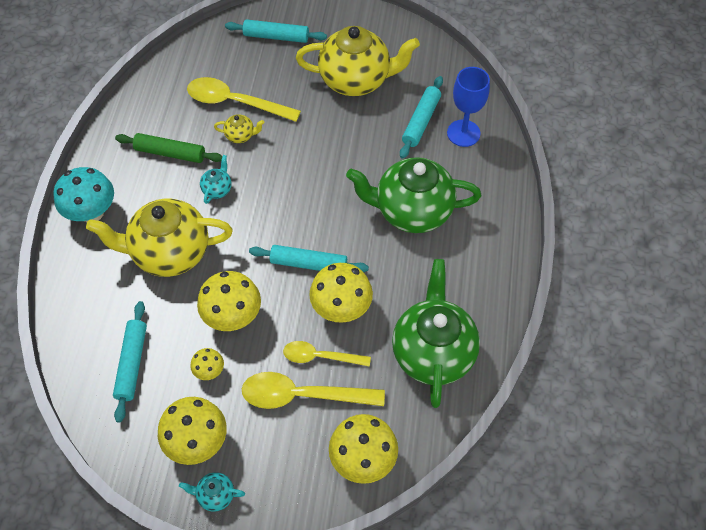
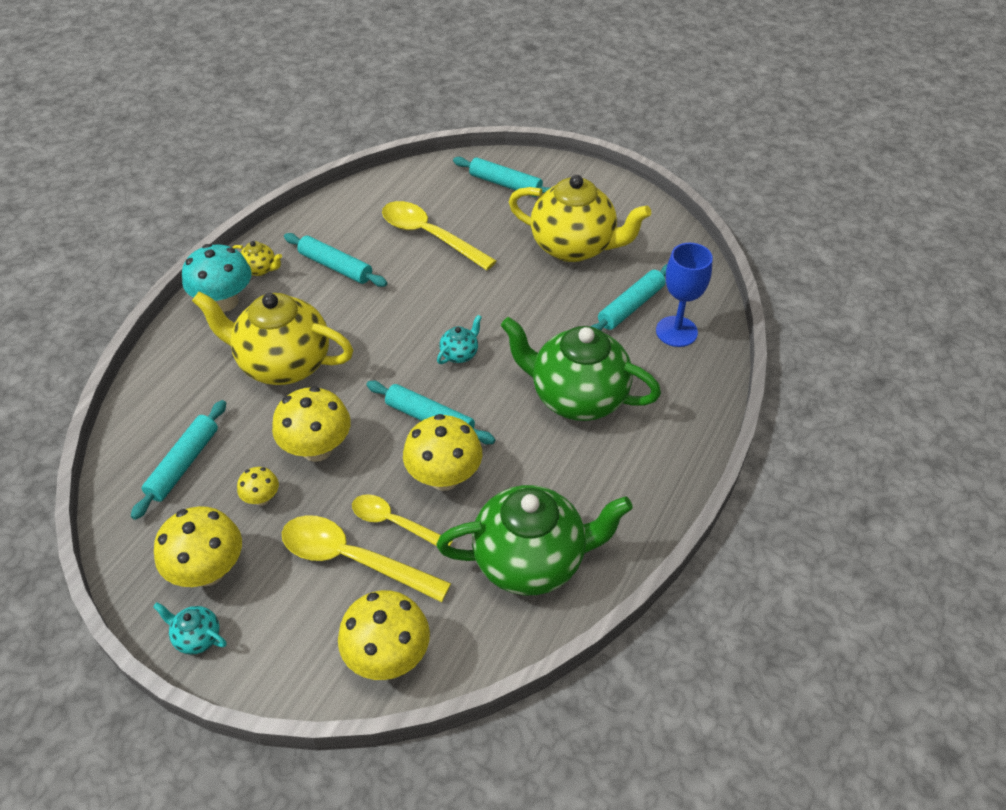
camera: 20 degrees right, 10 degrees down
(170, 153) = (335, 267): green rolling pin -> turquoise rolling pin
(217, 189) = (367, 315): turquoise teapot -> turquoise teapot (460, 354)
(240, 136) = (419, 269): yellow teapot -> yellow teapot (260, 269)
(433, 352) = (531, 560): green teapot -> green teapot turned 60 degrees clockwise

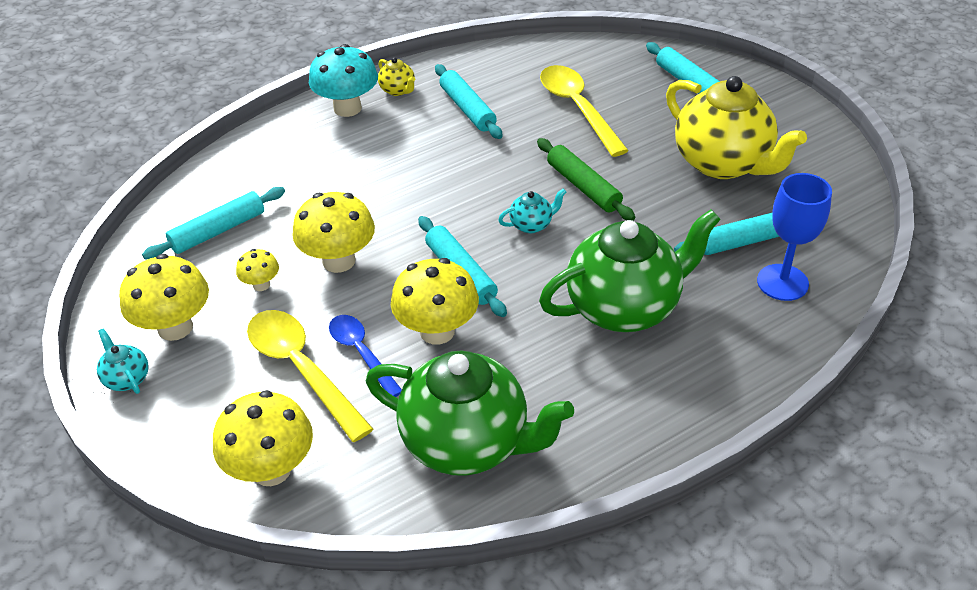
camera: 30 degrees right, 5 degrees down
(283, 364) = (361, 177): yellow teapot -> none
(394, 522) = (361, 353): yellow spoon -> blue spoon
(479, 305) = (583, 187): none -> green rolling pin
(577, 397) = (624, 307): green teapot -> green teapot turned 105 degrees clockwise

